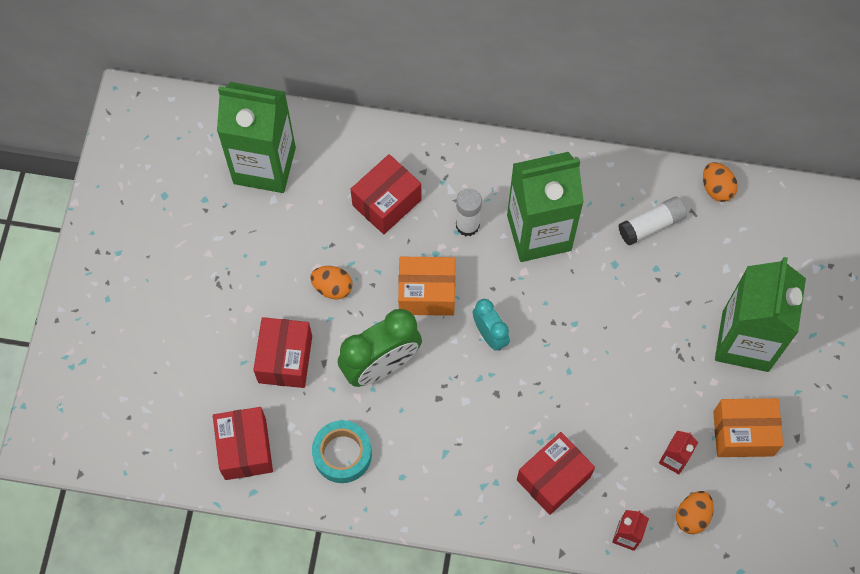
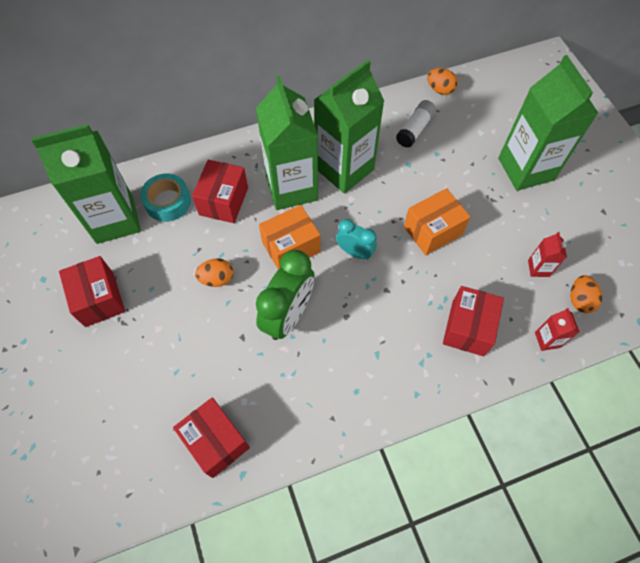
camera: 30 degrees left, 5 degrees down
(285, 359) = (209, 351): red box -> red box (99, 299)
(342, 454) = (298, 400): turquoise tape -> turquoise tape (168, 202)
(467, 225) = (291, 188): white glue stick -> green carton
(743, 433) = (569, 227): orange box -> orange box (432, 231)

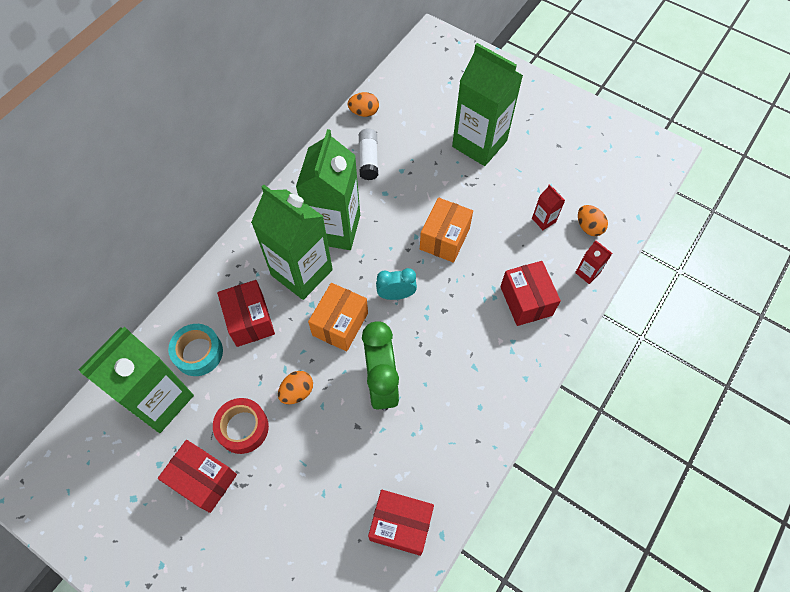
camera: 35 degrees left, 0 degrees up
(156, 279) = (243, 428): none -> red tape

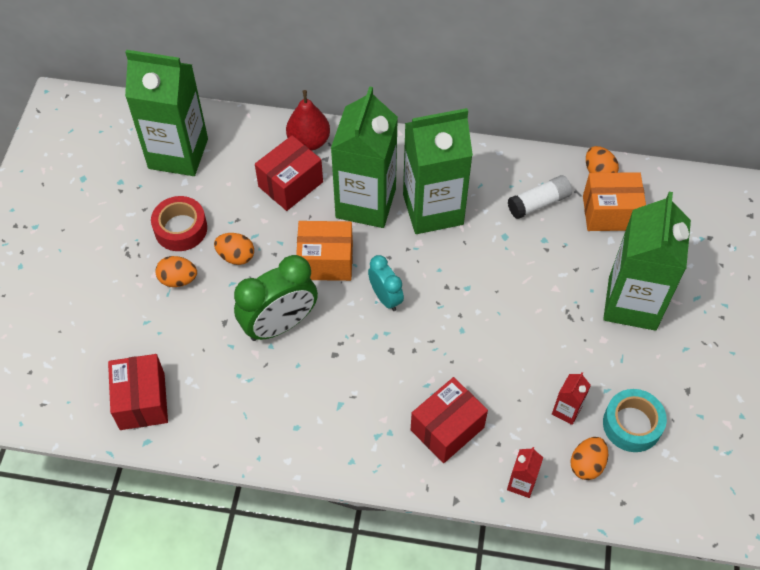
camera: 65 degrees right, 5 degrees down
(198, 353) = (237, 159): turquoise tape -> turquoise tape (632, 424)
(203, 480) = (120, 221): red box -> none
(215, 289) = (309, 141): none -> red pear
(294, 449) = (178, 279): none -> orange egg
(444, 238) = (480, 317): orange box -> orange box (610, 213)

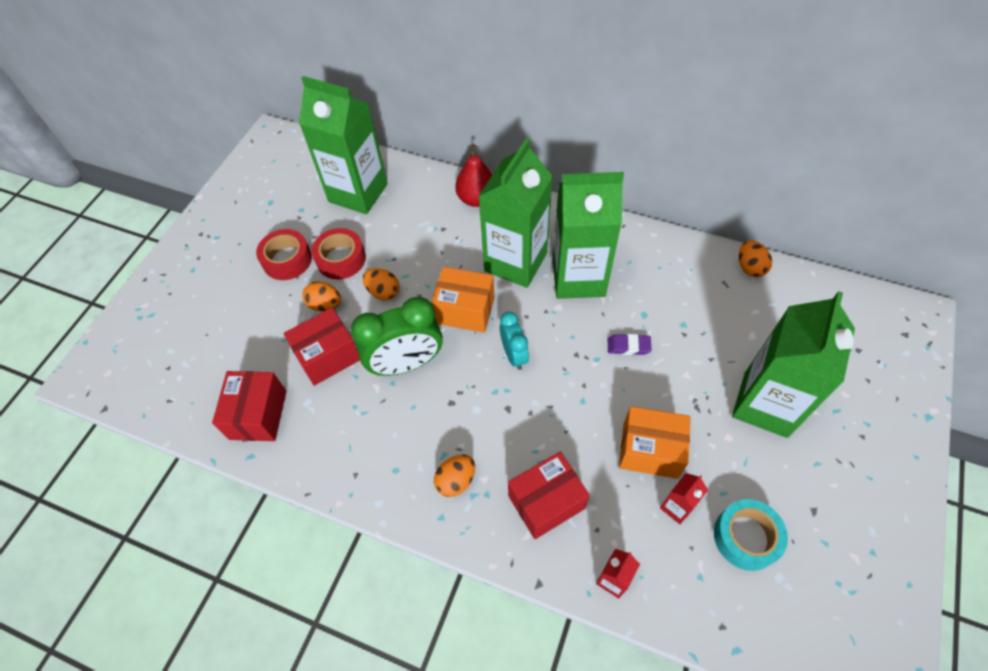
camera: 15 degrees right, 0 degrees up
(122, 239) = (287, 260): none -> red tape
(290, 184) = (450, 234): red box -> red box (328, 356)
(495, 270) = (628, 346): none -> purple eraser
(538, 203) = (684, 288): white glue stick -> none
(587, 464) = (689, 573): orange egg -> orange egg (456, 480)
(610, 213) = (755, 308): orange box -> orange box (650, 450)

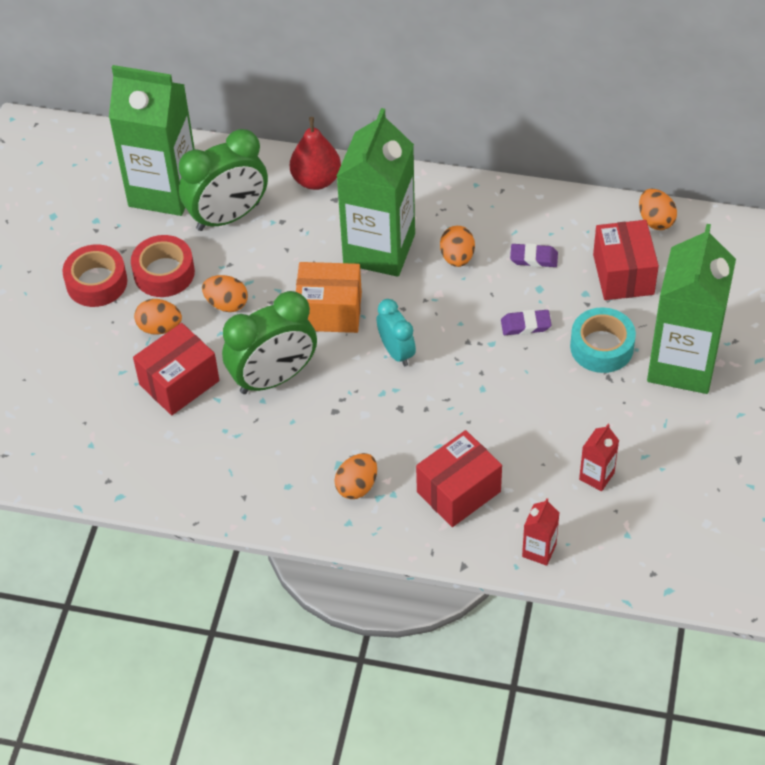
camera: 10 degrees left, 5 degrees down
(258, 415) = (115, 454): red box -> red box (623, 274)
(402, 220) = (228, 217): none -> green clock
(578, 278) = (457, 257): green carton -> orange egg
(642, 287) = (533, 258): none -> purple eraser
(650, 450) = (562, 427): orange box -> none
(746, 537) = (670, 493): turquoise tape -> turquoise tape (601, 347)

